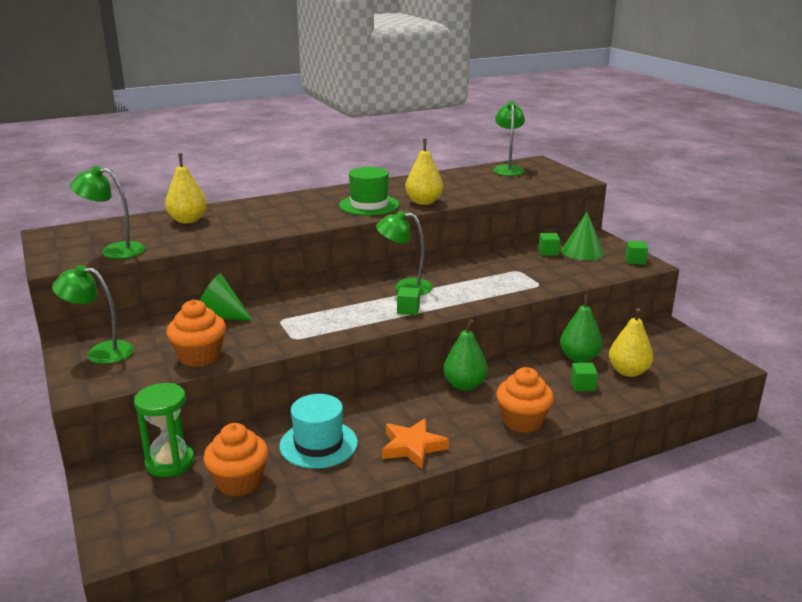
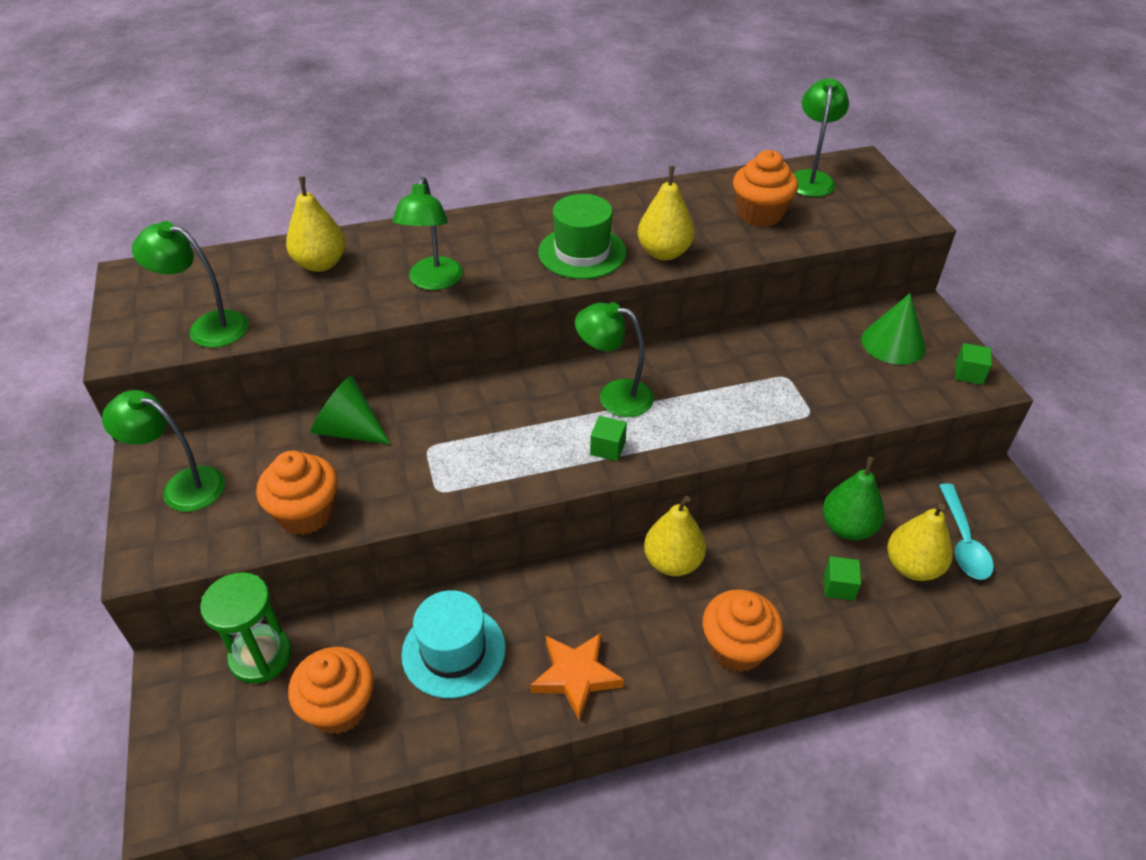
camera: 10 degrees right, 20 degrees up
(271, 222) = (433, 282): none -> green lamp
(464, 385) = (672, 562): green pear -> yellow pear
(480, 184) = (760, 214): none -> orange cupcake
(548, 252) = (841, 338): green cube -> none
(657, 357) = (963, 541): none -> turquoise spoon

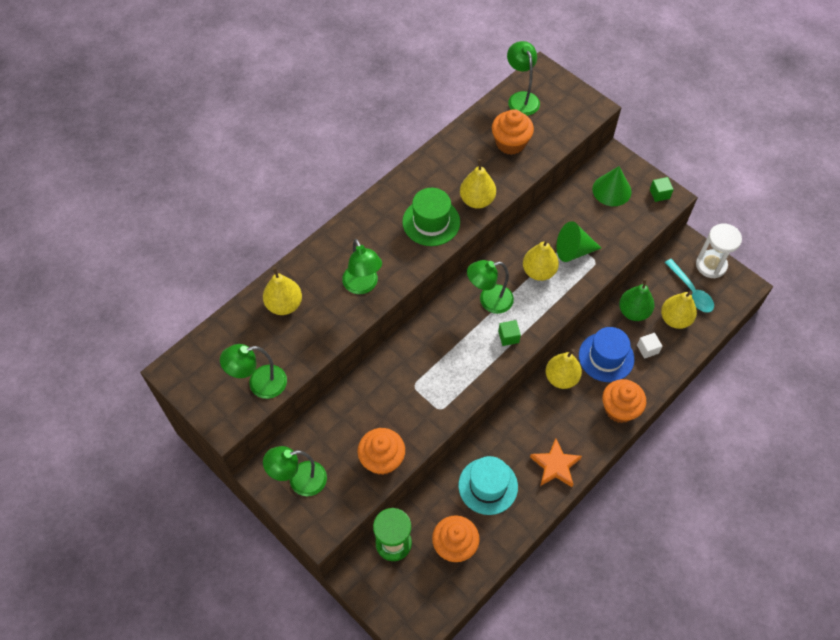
camera: 30 degrees left, 15 degrees up
(349, 430) = (361, 397): green cone -> green cone (573, 250)
(713, 392) = (538, 271): none -> yellow pear
(762, 567) = (606, 357): none -> blue hat
(839, 586) = (647, 349): green cube -> white cube
(1019, 521) = (711, 265): none -> white hourglass

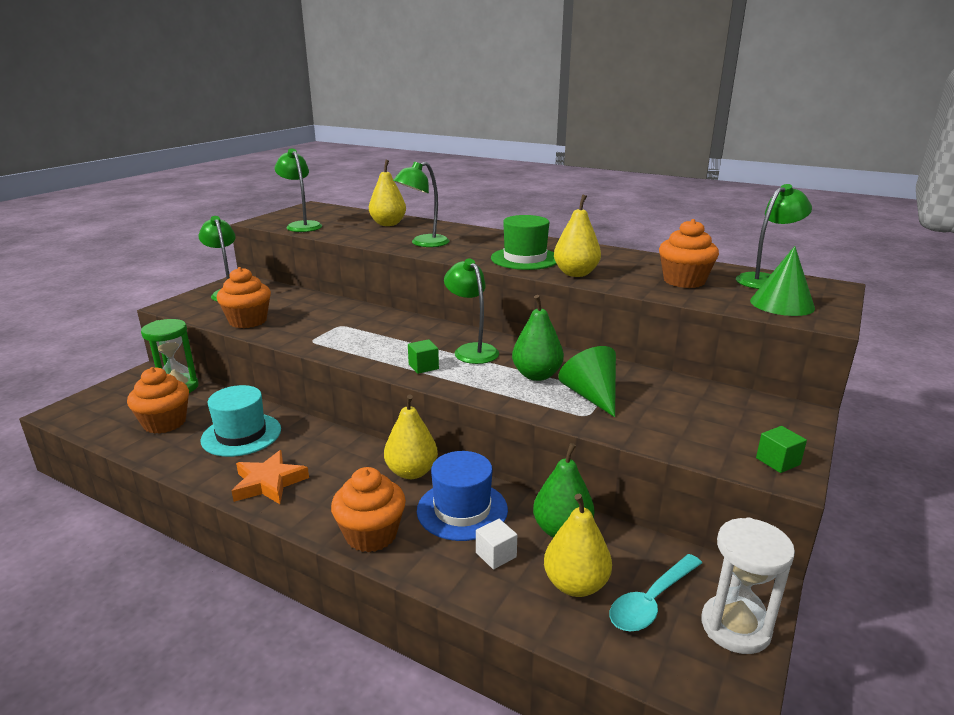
camera: 75 degrees right, 35 degrees down
(538, 271) = (536, 375): yellow pear -> green pear
(611, 190) = (733, 415): green cone -> green cone (782, 304)

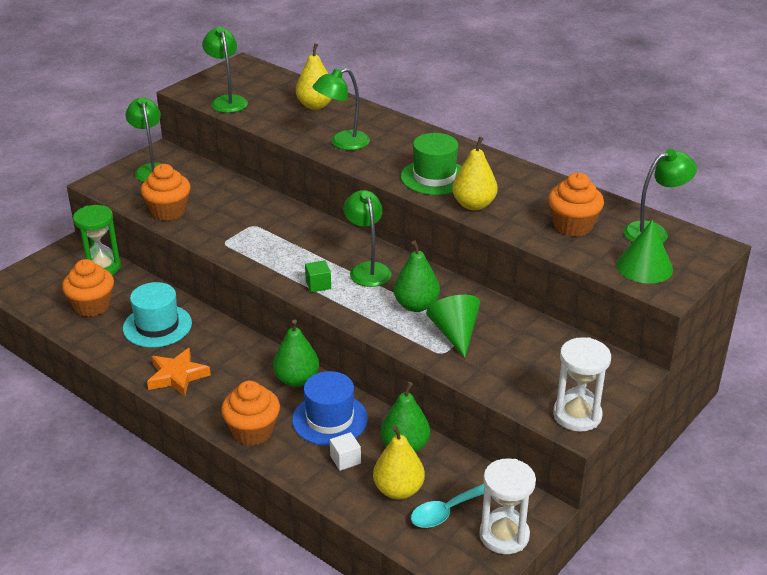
camera: 10 degrees right, 10 degrees up
(411, 472) = (296, 379): yellow pear -> green pear
(778, 461) = (577, 415): green cube -> white hourglass

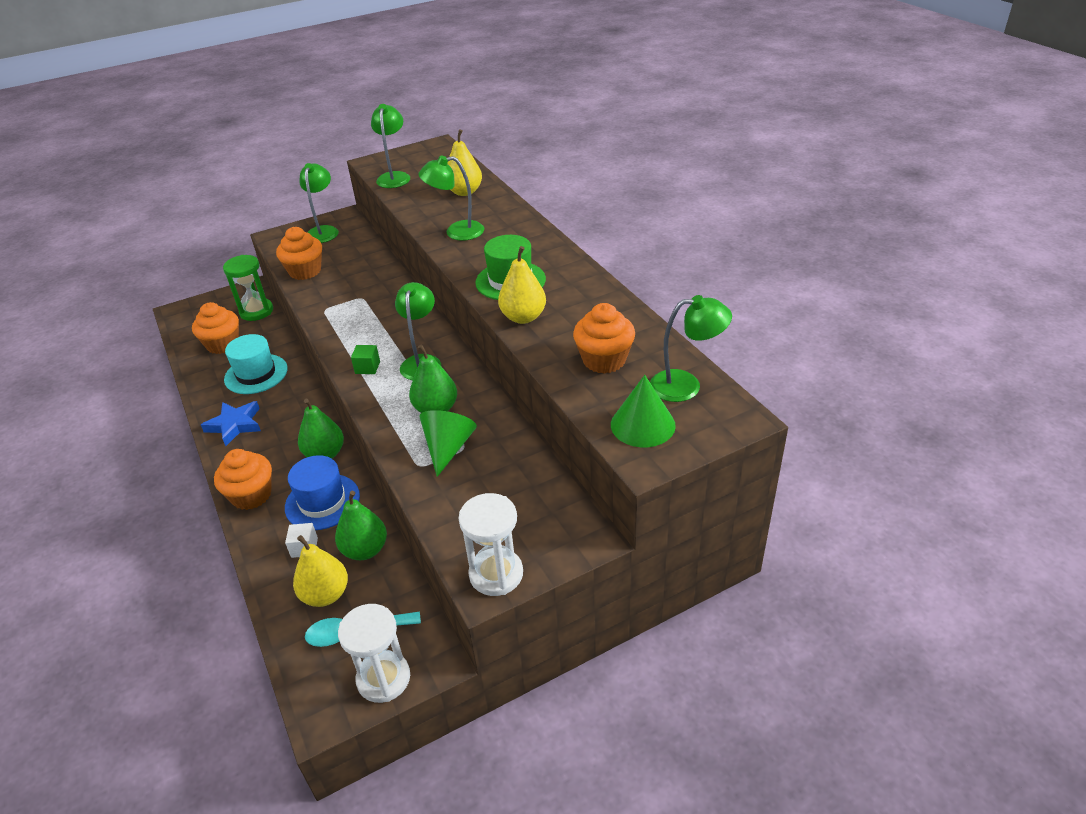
camera: 25 degrees right, 5 degrees up
(177, 376) = (235, 425): orange star -> blue star

